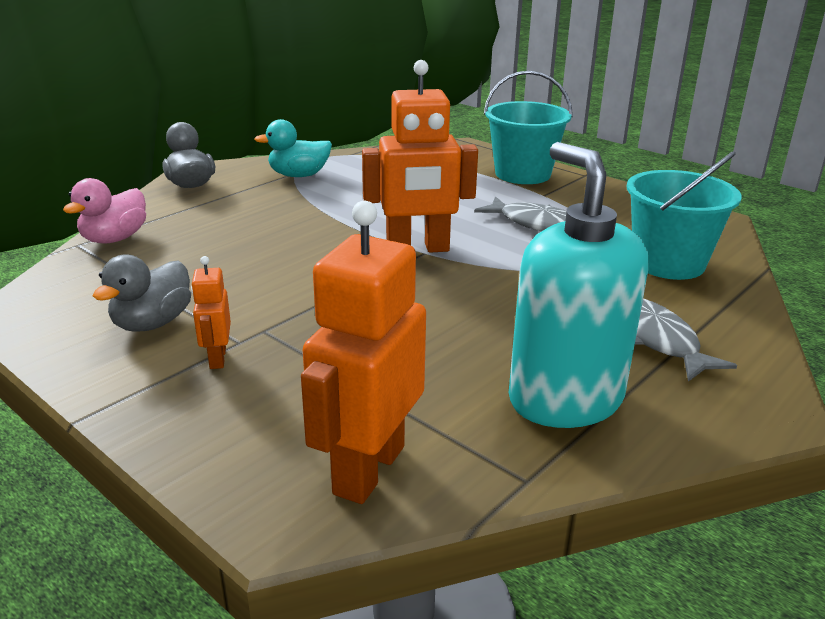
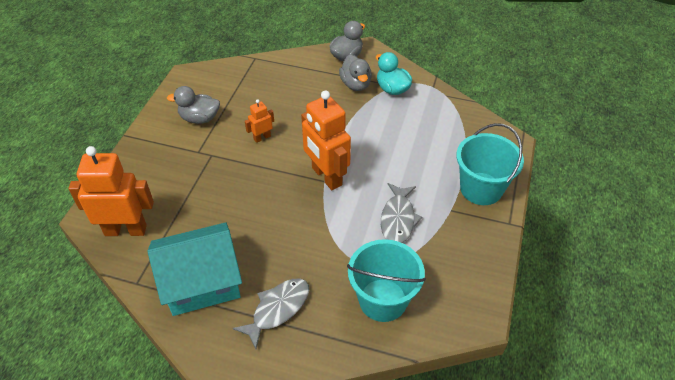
camera: 65 degrees right, 20 degrees up
(115, 239) = (267, 65): pink duck -> none
(217, 358) = (182, 151): orange robot -> orange robot (262, 137)
(257, 192) = (355, 84): none -> grey duck
(565, 399) = (201, 282): turquoise soap dispenser -> turquoise house

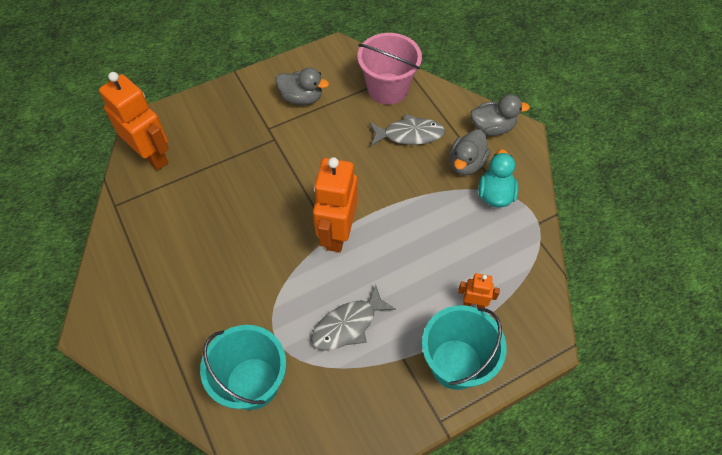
camera: 45 degrees right, 10 degrees up
(199, 118) = (301, 98): grey duck -> grey duck turned 150 degrees clockwise
(201, 282) = (152, 243): turquoise house -> none
(254, 76) = (387, 89): none -> pink bucket
(262, 137) = (328, 154): orange robot -> orange robot (474, 303)
(278, 309) = (174, 315): grey fish -> grey fish (409, 134)

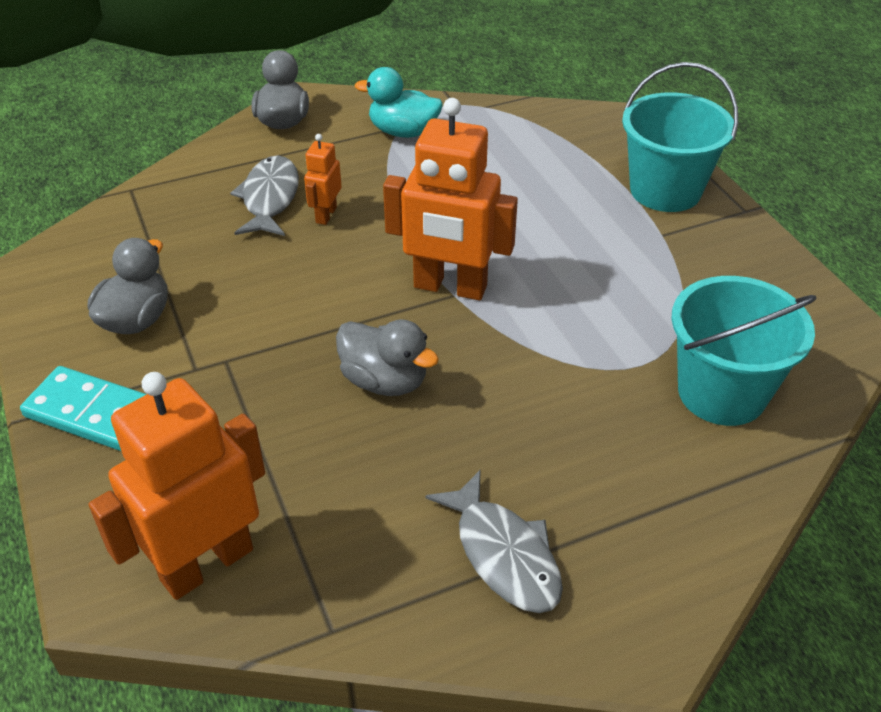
camera: 85 degrees left, 15 degrees down
(238, 98) = (95, 414): none -> turquoise domino
(348, 325) = (614, 283): grey fish -> grey fish (504, 554)
(387, 89) = (161, 214): pink bucket -> none
(466, 163) = (343, 150): grey duck -> grey duck (385, 381)
(474, 303) = (575, 167): orange robot -> orange robot (326, 215)

